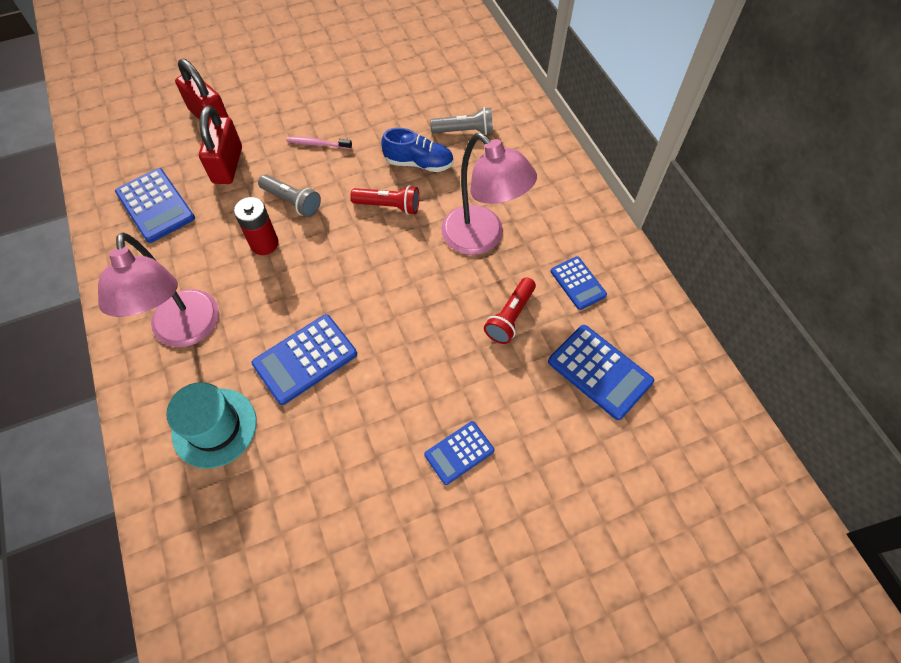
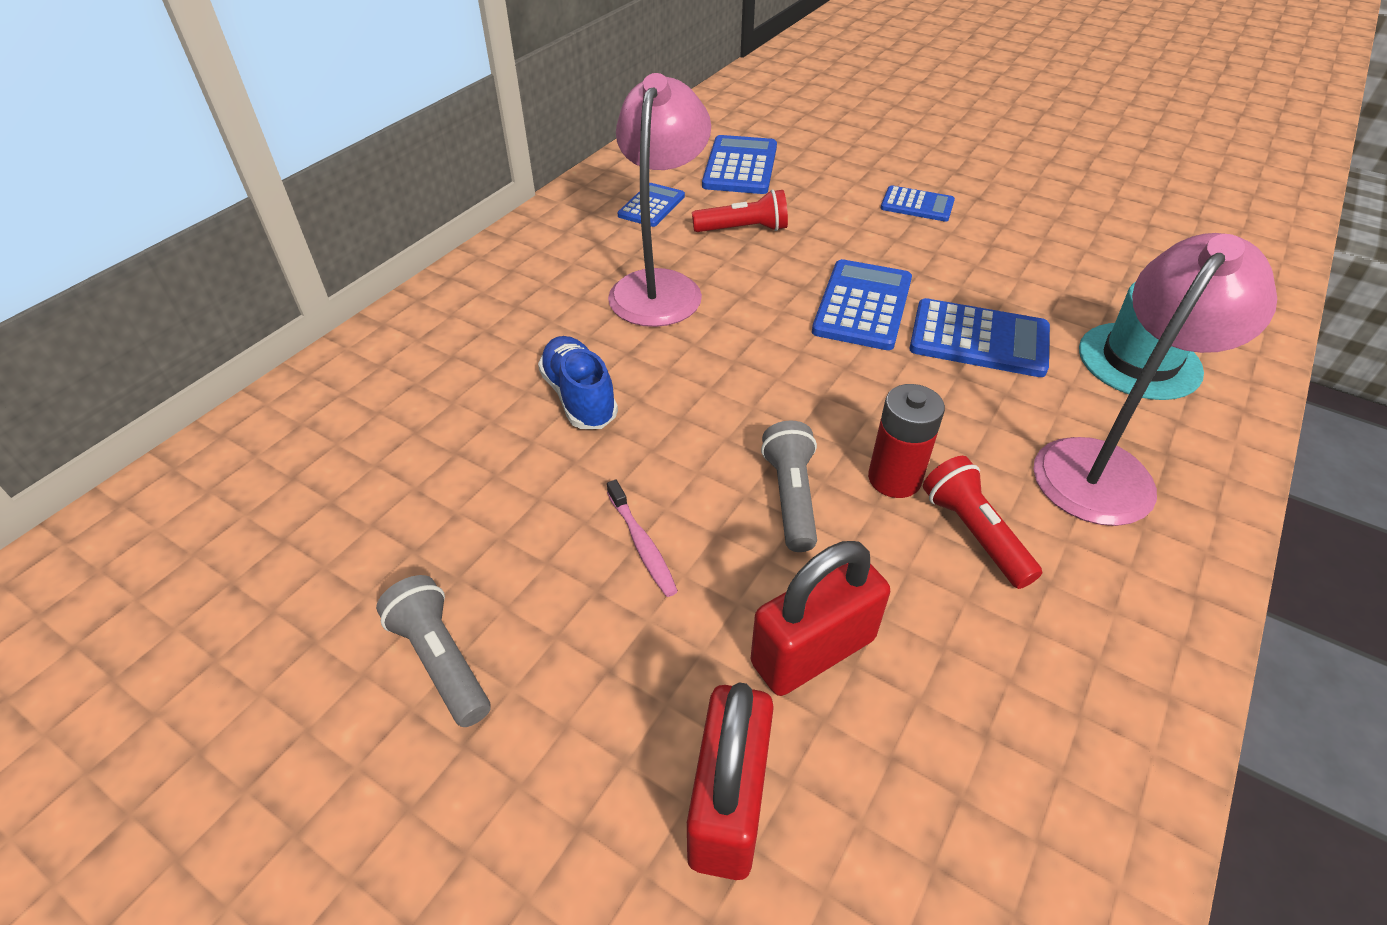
camera: 125 degrees left, 15 degrees down
(155, 205) = (1011, 697): blue calculator -> blue calculator (862, 305)
(389, 206) = (690, 387): red flashlight -> red flashlight (973, 533)
(465, 131) = (469, 381): grey flashlight -> grey flashlight (441, 660)

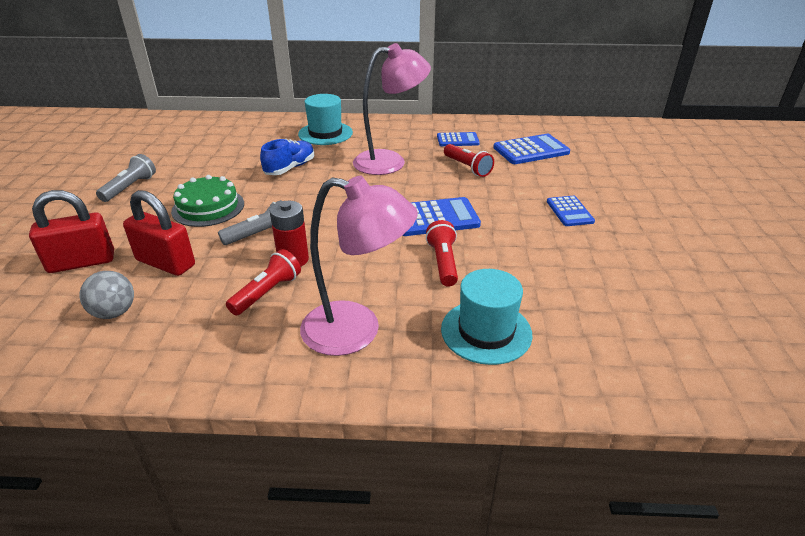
camera: 60 degrees right, 10 degrees down
(483, 317) = (325, 133): none -> turquoise hat
(642, 544) = (208, 207): pink toothbrush -> green cake
(948, 763) = (114, 312): none -> grey ball
(979, 339) = (443, 262): blue calculator -> red flashlight

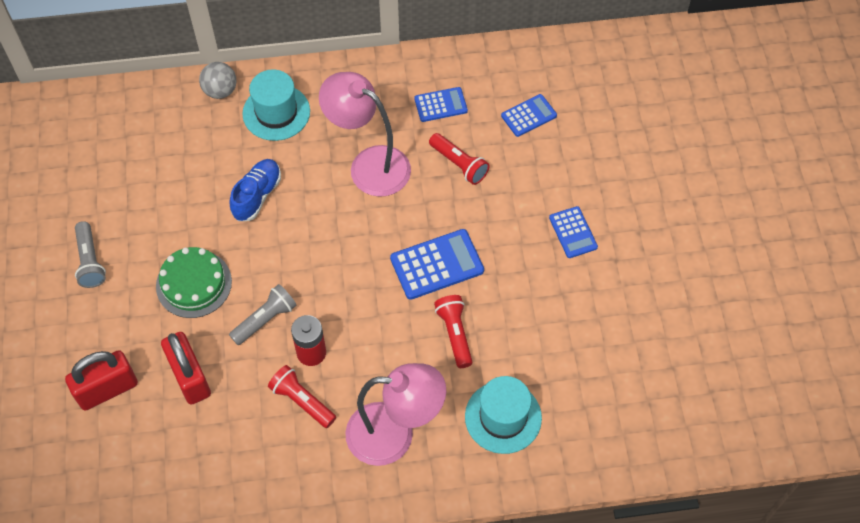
camera: 10 degrees left, 25 degrees up
(114, 312) = (175, 448): grey ball -> grey ball (220, 91)
(130, 187) = (90, 261): grey flashlight -> grey flashlight turned 150 degrees clockwise
(165, 263) = (190, 377): red padlock -> red padlock turned 45 degrees clockwise
(267, 292) = (302, 401): red flashlight -> red flashlight turned 75 degrees counterclockwise
(390, 161) = (369, 165): pink lamp -> pink lamp turned 120 degrees counterclockwise
(531, 150) = (529, 116): blue calculator -> blue calculator, size x0.63

